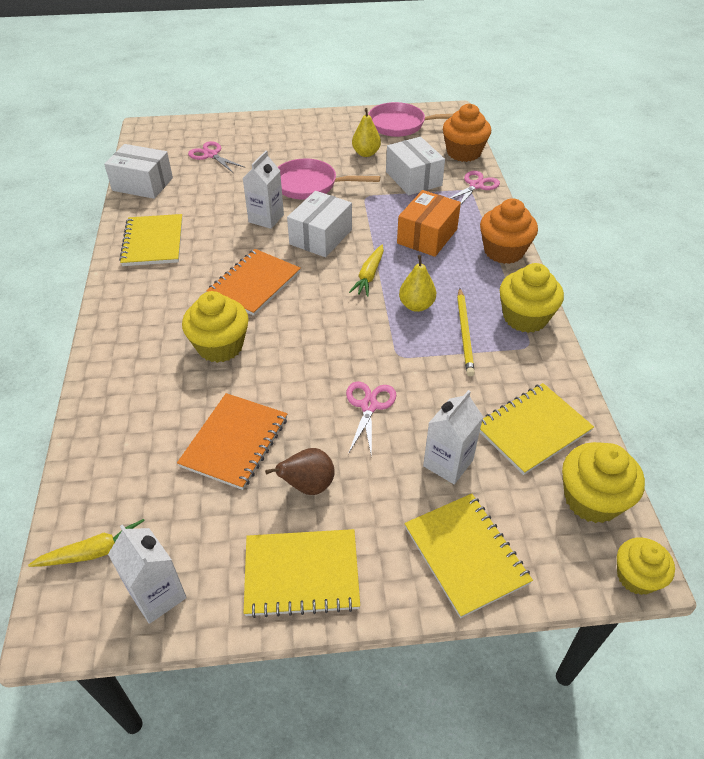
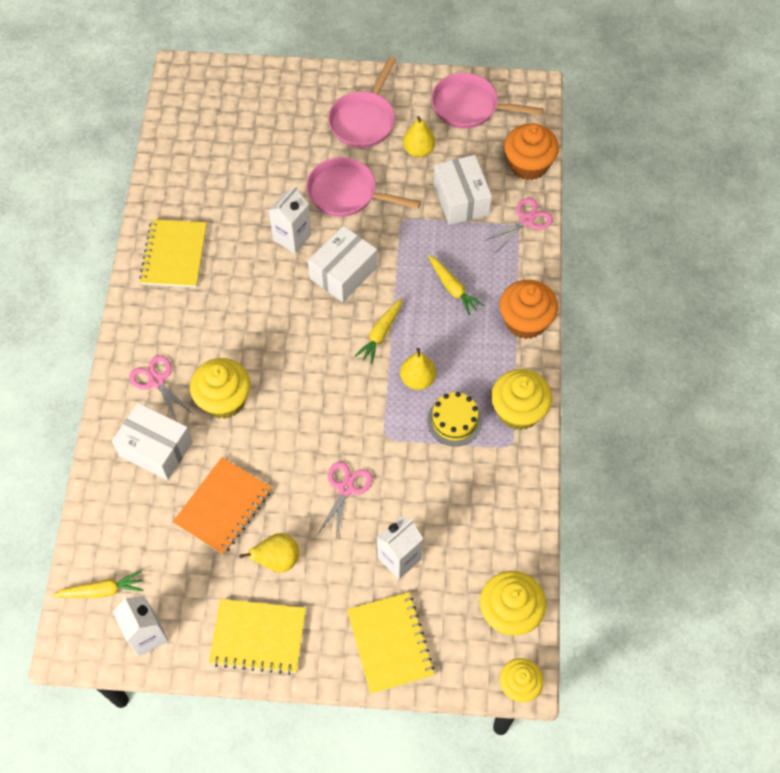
camera: 10 degrees right, 15 degrees up
(142, 184) = (170, 166): white box -> white box (156, 449)
(211, 155) = (247, 129): pink scissors -> pink scissors (157, 381)
(254, 284) = (267, 327): orange notebook -> none
(308, 485) = (277, 560): brown pear -> yellow pear
(313, 140) = (364, 120): none -> pink pan
(427, 236) = (453, 288): orange box -> yellow carrot
(464, 333) = (454, 421): yellow pencil -> yellow cake
(532, 430) = (483, 537): yellow notebook -> none

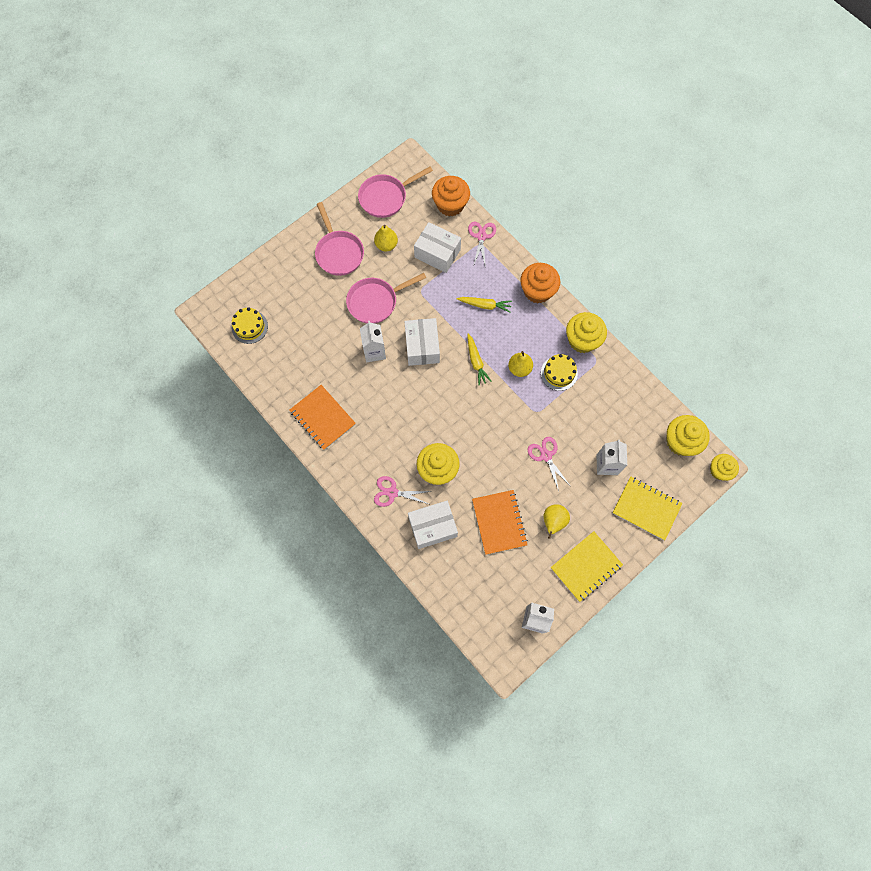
camera: 45 degrees left, 10 degrees up
(102, 591) = (488, 621): yellow carrot -> none
(174, 255) = (323, 418): yellow notebook -> orange notebook
(205, 118) = (249, 327): none -> yellow cake

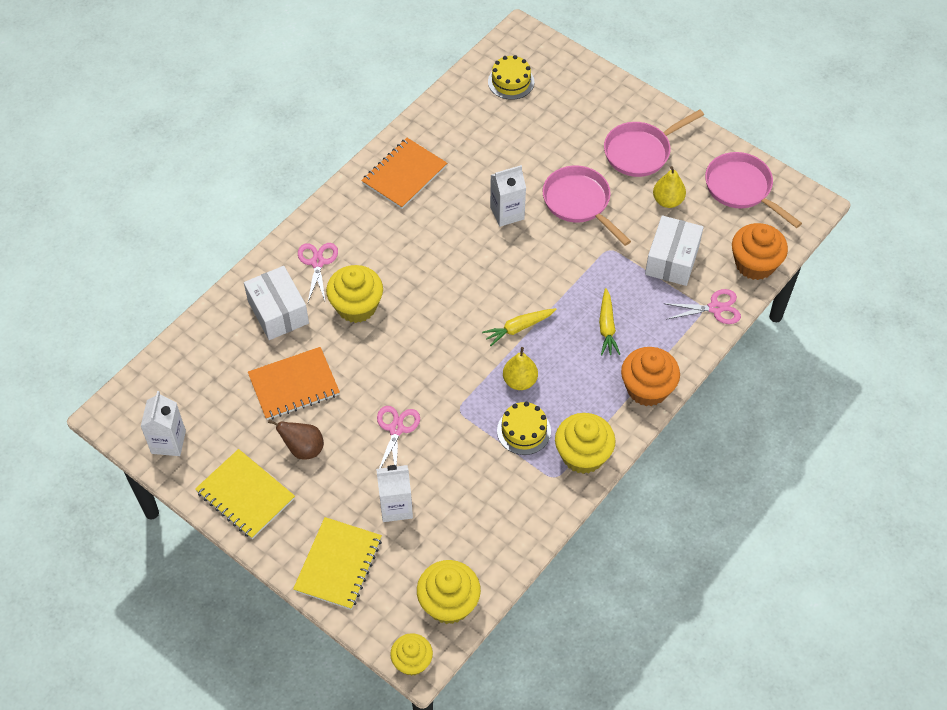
camera: 80 degrees right, 15 degrees down
(422, 347) = (526, 264): white box -> none
(546, 456) = (396, 429): pink scissors -> pink scissors turned 45 degrees counterclockwise
(553, 521) = (303, 449): yellow pear -> brown pear

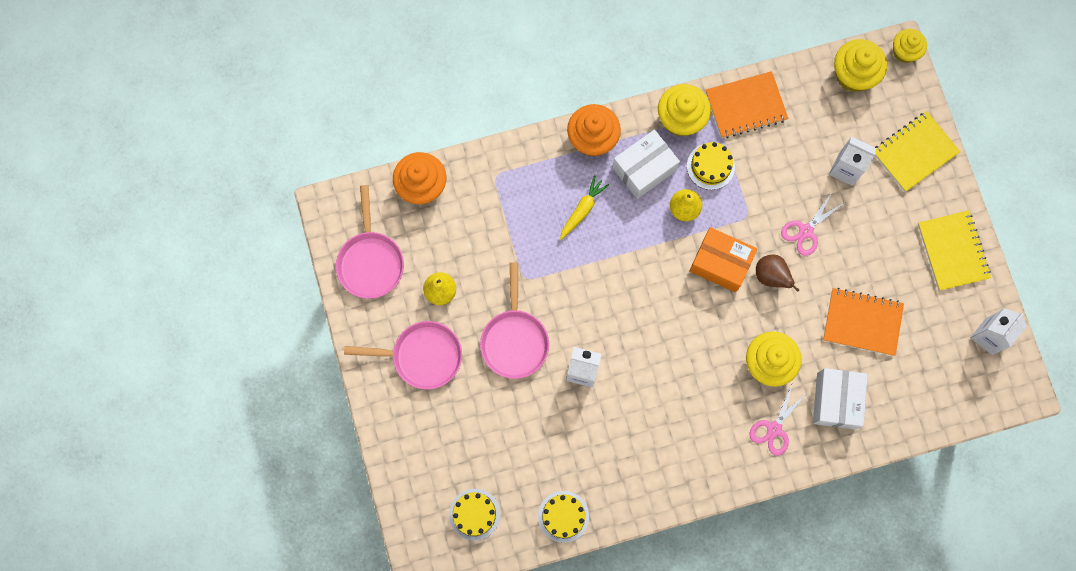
camera: 145 degrees left, 20 degrees up
(303, 449) = (887, 261): brown pear -> brown pear (771, 276)
(404, 175) = (642, 472): orange notebook -> orange notebook (746, 106)
(443, 116) = (563, 516): none -> yellow cake
(454, 357) = (720, 263): none -> orange box
(518, 328) = (652, 255): yellow carrot -> none
(672, 260) = (483, 234): white box -> white box (644, 169)
(715, 308) = (486, 169): pink scissors -> none

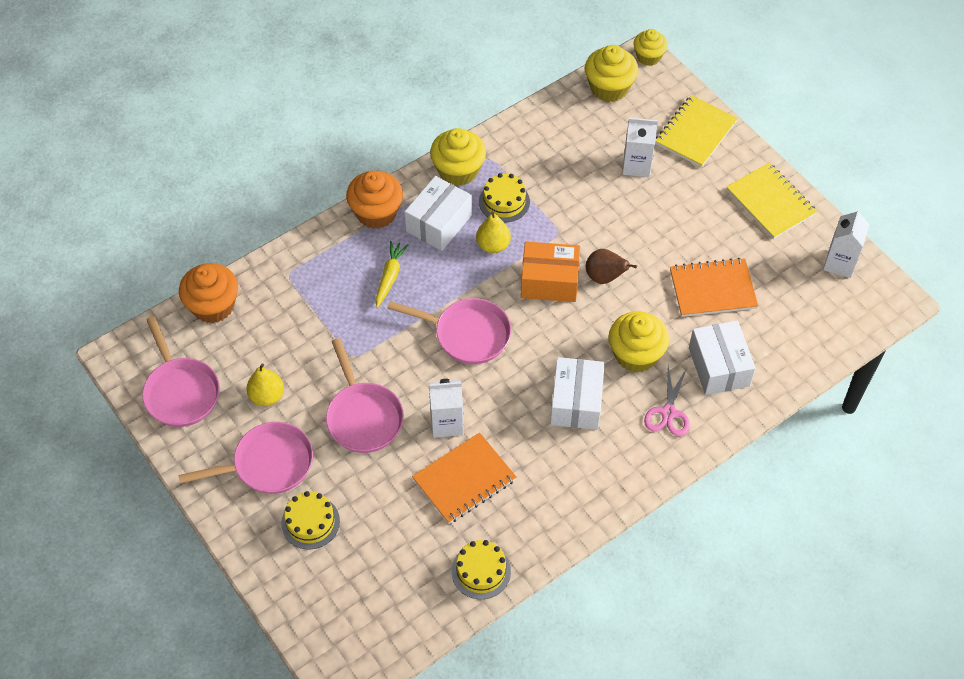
camera: 20 degrees left, 20 degrees down
(474, 514) = (382, 602): yellow cake -> yellow cake (310, 522)
(629, 291) = (467, 334): none -> pink pan
(699, 391) = (576, 402): none -> white box
(746, 106) = (517, 142): orange notebook -> orange notebook (464, 479)
(805, 231) = (621, 228): pink scissors -> none

